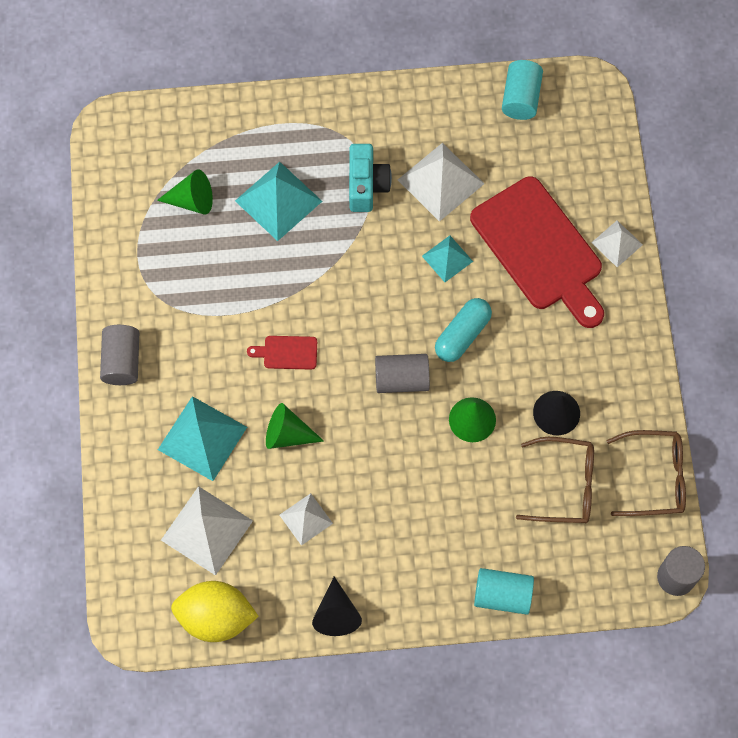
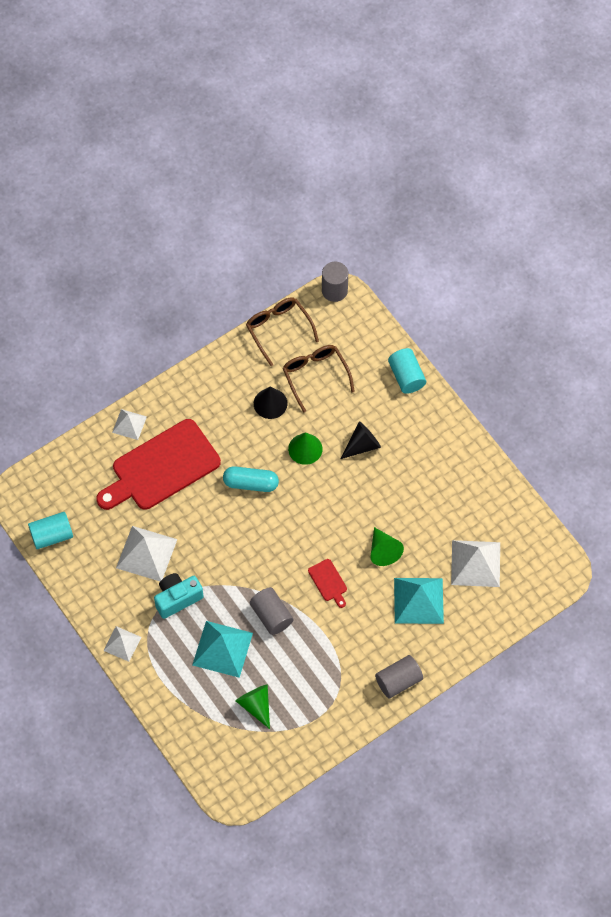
camera: 120 degrees left, 5 degrees down
(216, 617) = (525, 527): yellow lemon -> none
(306, 519) = (431, 510): white pyramid -> white pyramid (122, 643)
(336, 614) = (478, 461): black cone -> black cone (362, 445)
(401, 379) = (304, 503): grey cylinder -> grey cylinder (271, 616)
(447, 258) = (201, 520): turquoise pyramid -> none
(540, 249) = (161, 468): red cutting board -> red cutting board turned 150 degrees counterclockwise

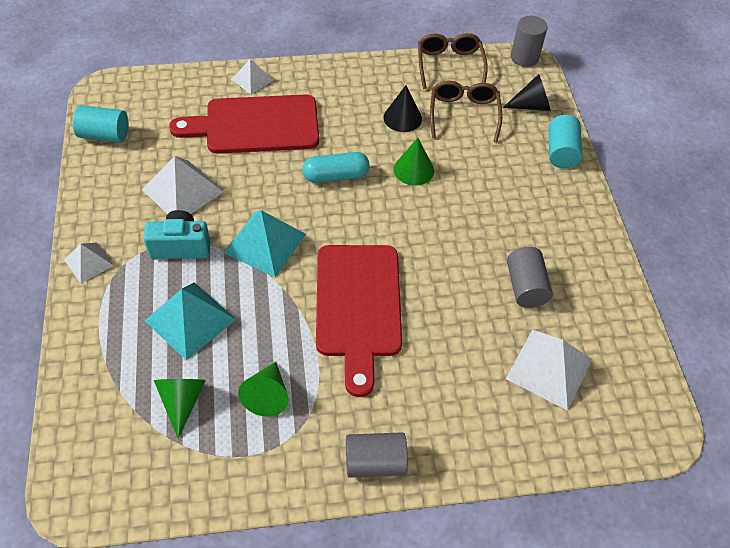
camera: 25 degrees right, 10 degrees down
(251, 483) = (336, 176): turquoise capsule -> turquoise capsule turned 45 degrees counterclockwise
(271, 616) = (269, 311): grey cylinder -> grey cylinder (525, 287)
(328, 582) = (358, 307): red cutting board -> red cutting board, size x2.47
(362, 445) = (478, 192): black cone -> black cone (531, 105)
(383, 551) = (442, 303): green cone -> green cone (267, 395)
(418, 600) = (454, 377): turquoise pyramid -> turquoise pyramid (264, 243)

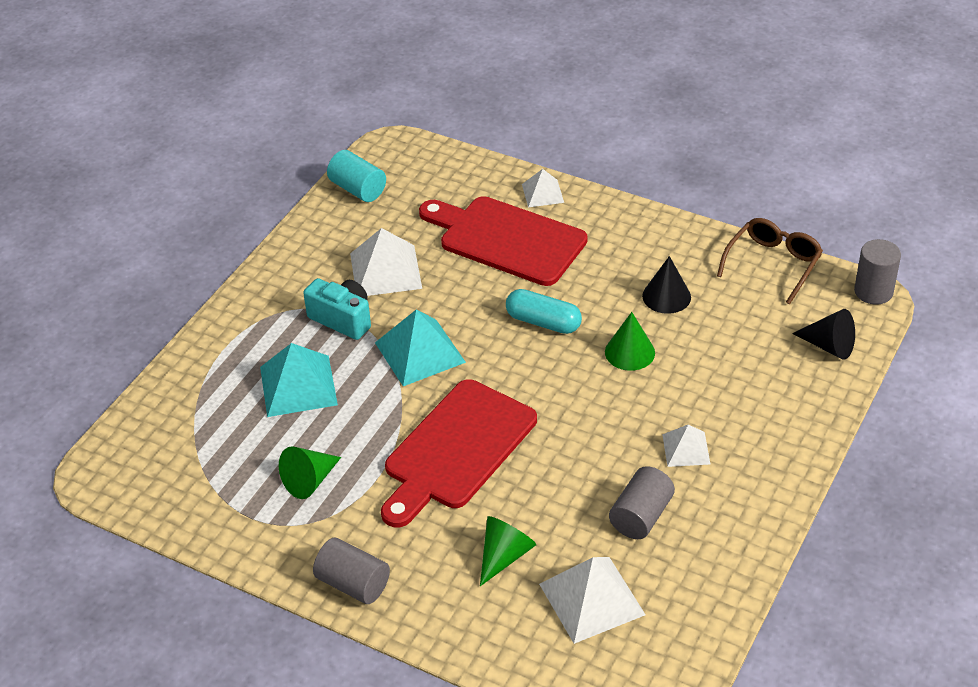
camera: 40 degrees right, 10 degrees down
(88, 262) = (254, 296): white pyramid -> white pyramid (686, 449)
(182, 402) = (236, 448): green cone -> green cone (504, 556)
(463, 114) = (739, 321): brown glasses -> none
(561, 152) = (815, 408): turquoise cylinder -> none

